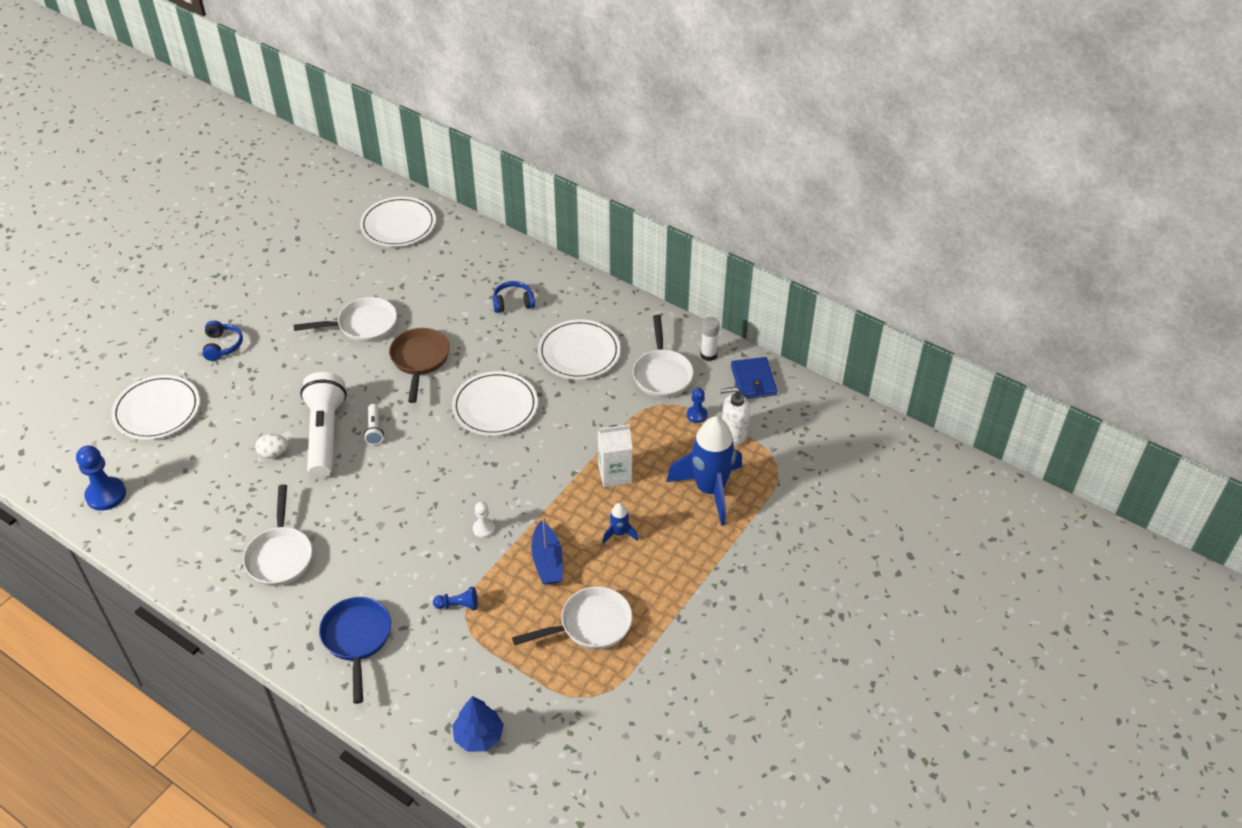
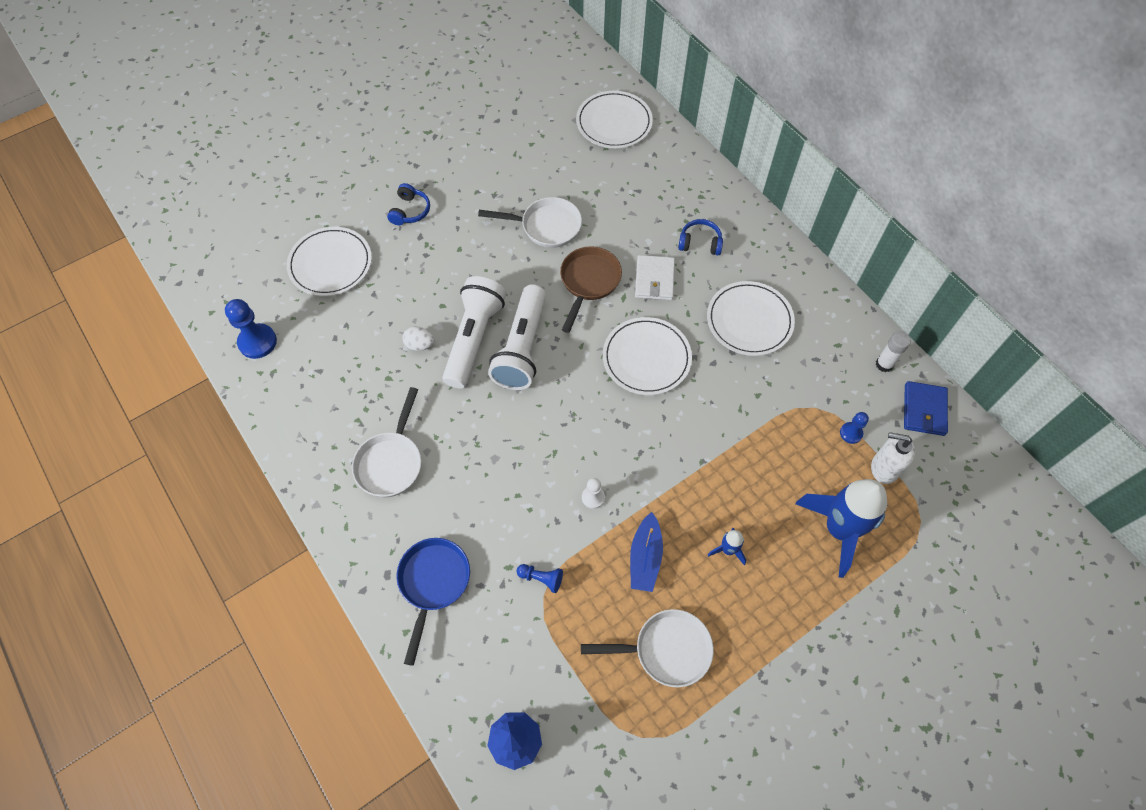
camera: 20 degrees right, 15 degrees up
(374, 429) = (521, 348): white flashlight -> white flashlight, size x2.30
(481, 342) = (654, 279): none -> white wallet
(615, 474) = (744, 477): white carton -> none
(662, 374) = (828, 372): white pan -> none

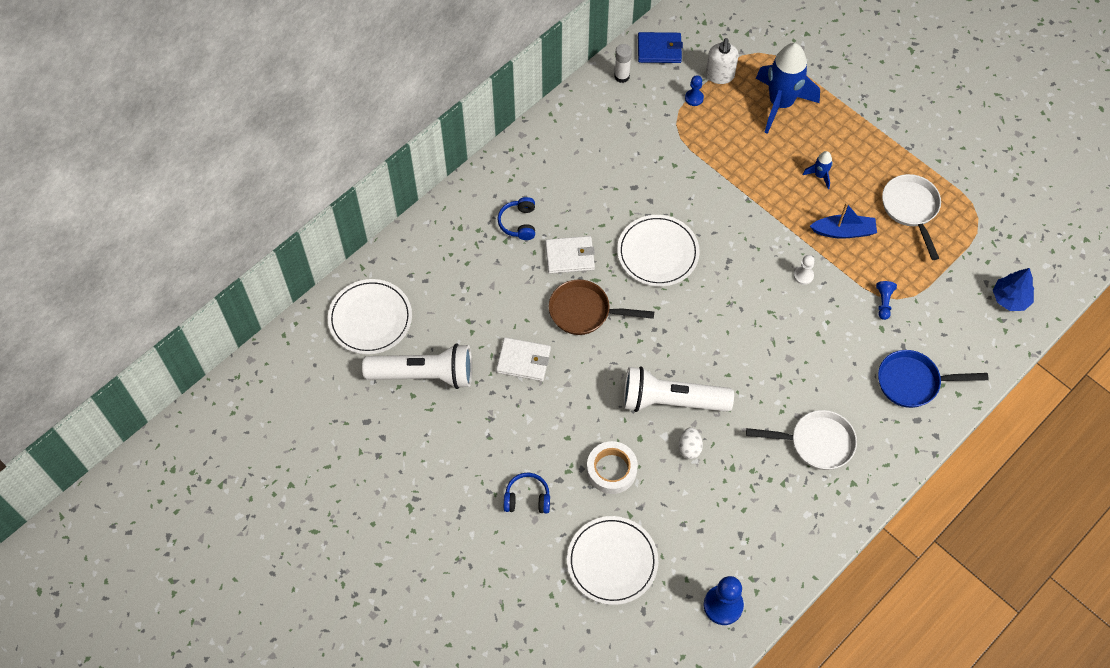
camera: 100 degrees left, 0 degrees up
(417, 277) = (611, 470): none -> white tape
(521, 348) = (671, 357): white flashlight -> white flashlight (424, 375)
(546, 226) = (523, 361): white pan -> white wallet
(749, 320) = (599, 176): white plate -> none

